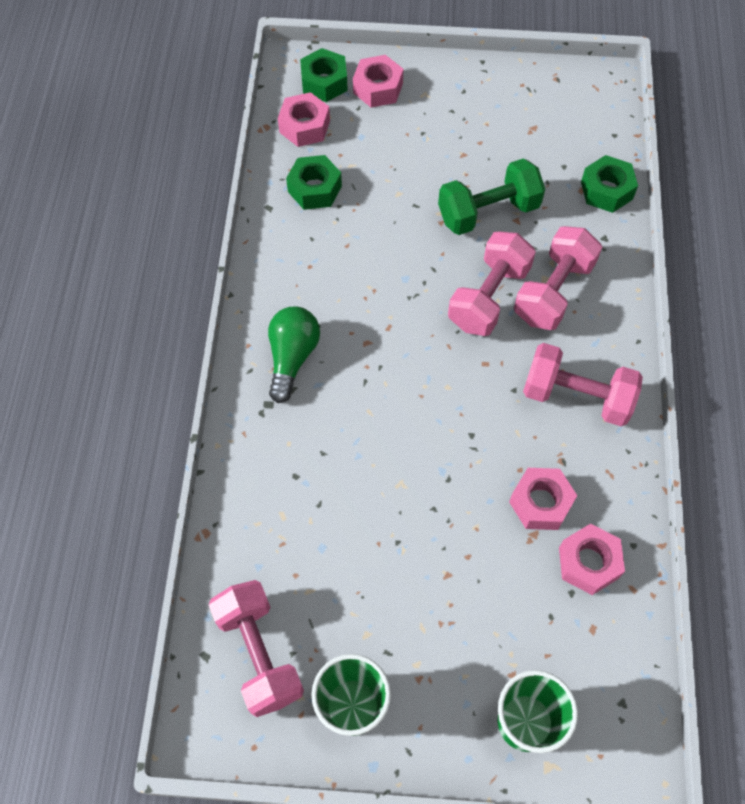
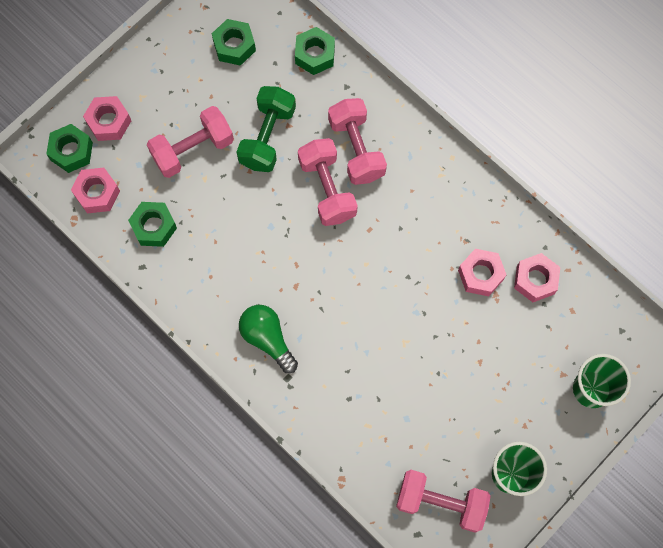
camera: 50 degrees left, 10 degrees up
(545, 125) = (234, 46): none -> green nut
(576, 396) = (434, 197): pink dumbbell -> pink dumbbell (193, 149)

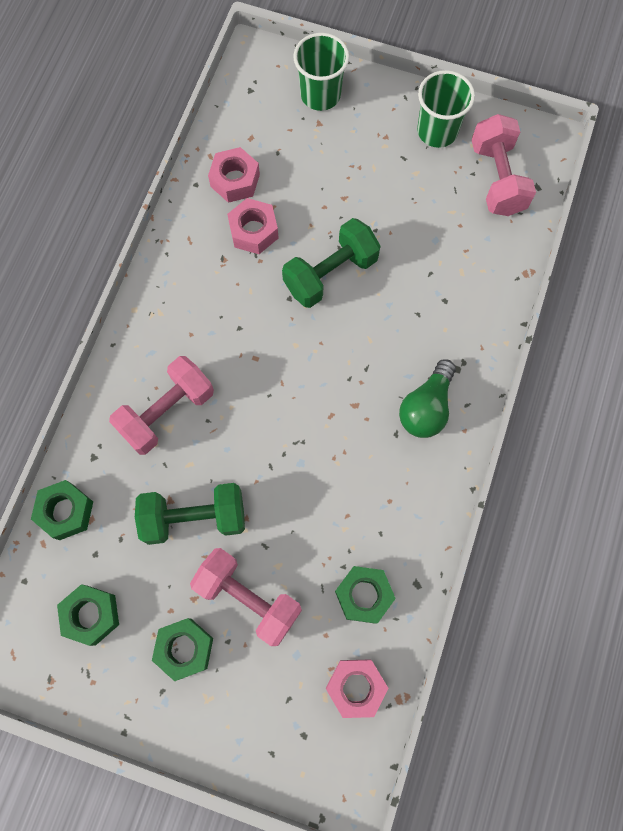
camera: 115 degrees left, 0 degrees up
(71, 151) = (318, 751): green nut -> green nut (185, 649)
(109, 122) = (258, 723): pink nut -> none
(327, 189) = (229, 422): pink dumbbell -> none
(415, 318) = (330, 273): none -> green dumbbell

